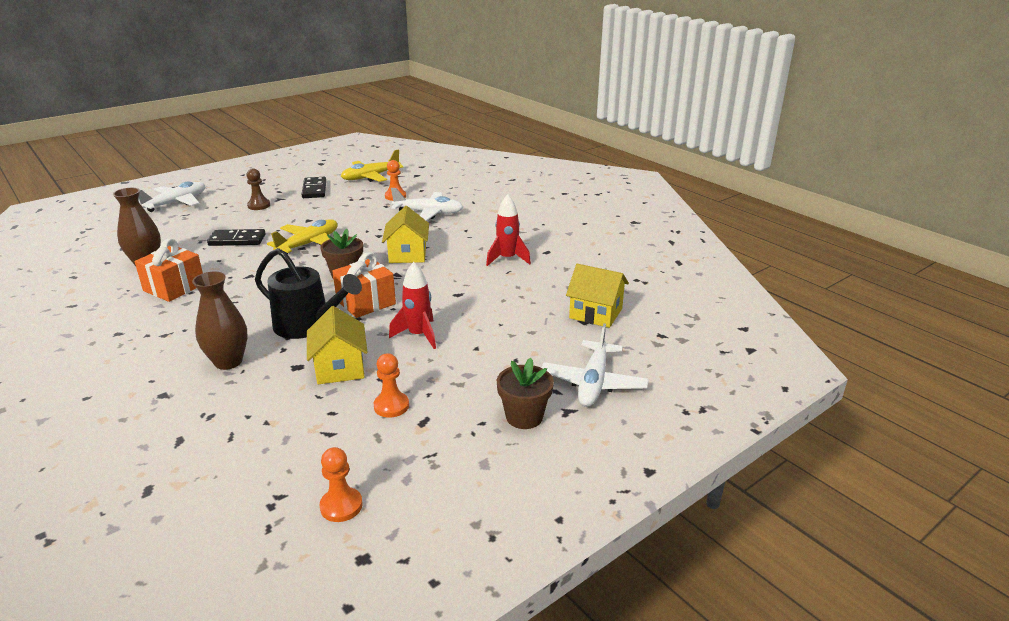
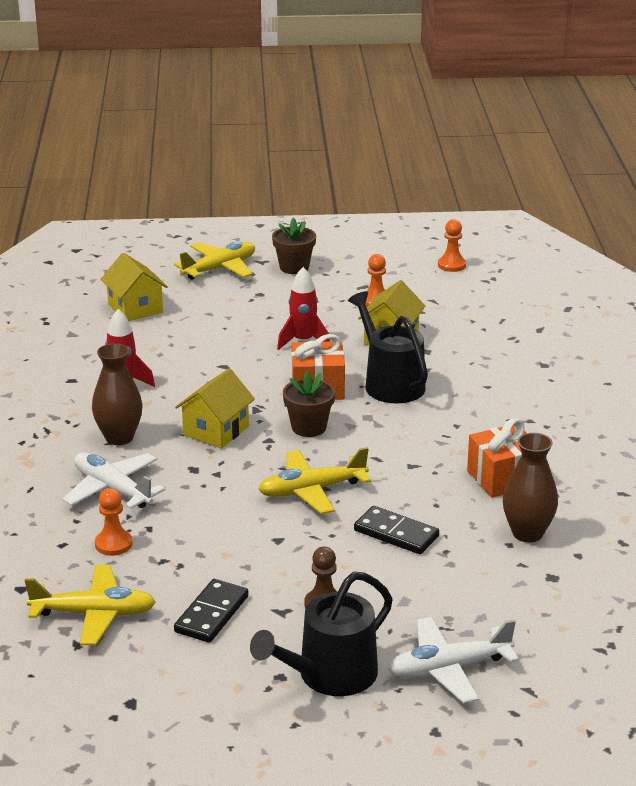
camera: 145 degrees left, 0 degrees up
(228, 362) = (480, 373): brown vase -> brown vase (119, 437)
(237, 188) = (330, 675): none -> black watering can
(593, 383) = (219, 268): white plane -> yellow plane

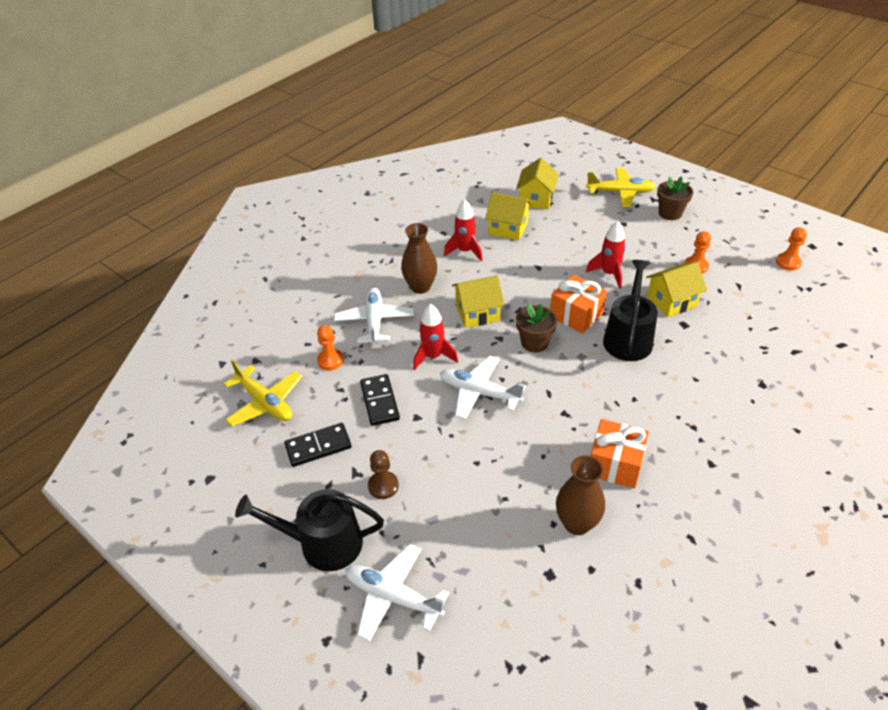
camera: 45 degrees right, 15 degrees up
(142, 346) = (508, 228): none -> yellow house
(222, 486) = (433, 356): none -> red rocket
(312, 490) = (479, 393): yellow plane -> white plane
(396, 533) = (490, 461): black domino -> black domino (380, 401)

